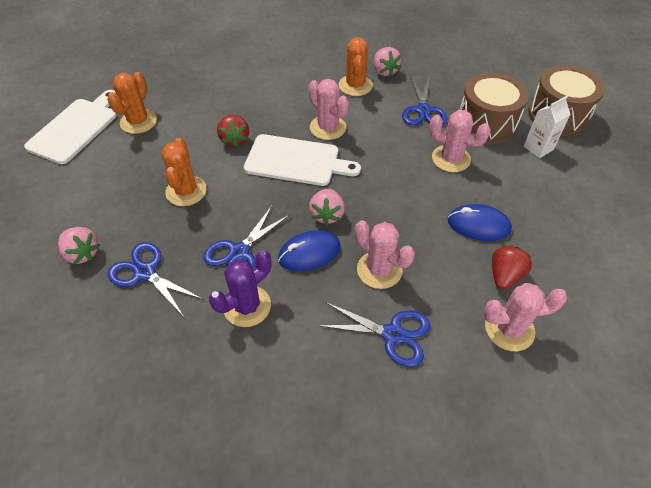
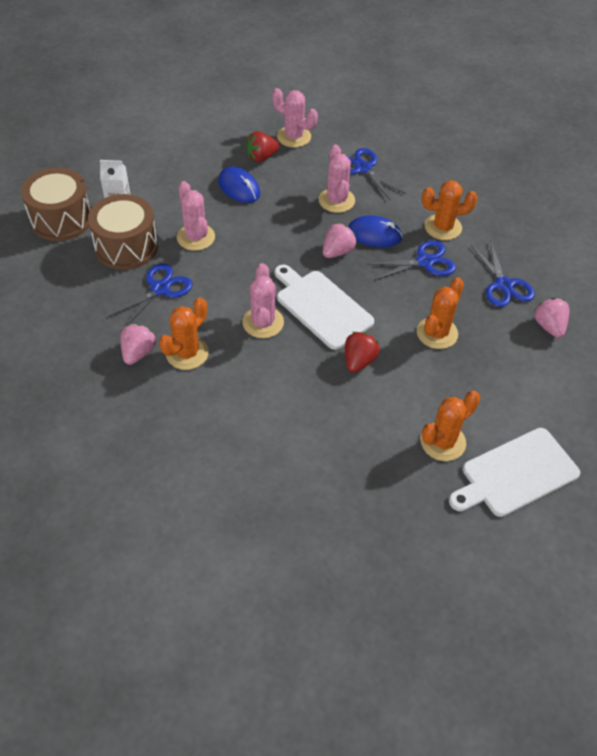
camera: 145 degrees left, 0 degrees up
(247, 306) = (443, 227): purple cactus -> orange cactus

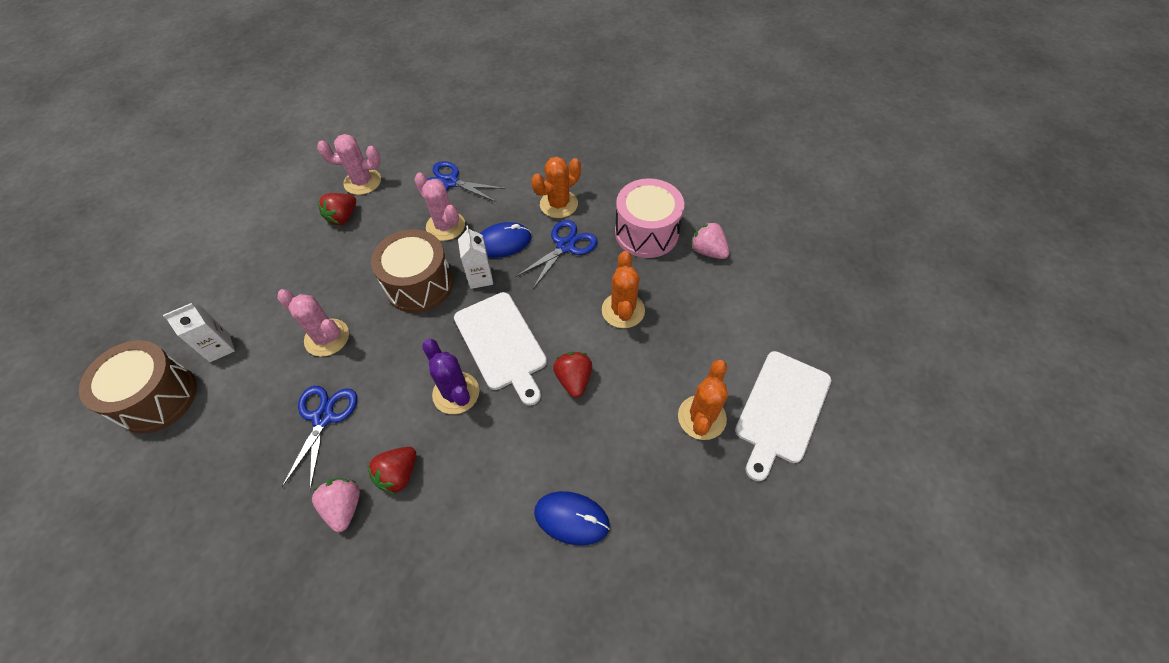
camera: 30 degrees left, 5 degrees up
(126, 247) = (255, 389): brown drum -> brown drum (419, 284)
(187, 353) = (398, 475): orange cactus -> red strawberry
(239, 188) = (340, 261): blue mouse -> blue mouse (571, 518)
(263, 322) = (456, 393): pink cactus -> purple cactus
(321, 307) = (502, 344): white cutting board -> white cutting board turned 135 degrees counterclockwise
(337, 251) = (480, 277): pink strawberry -> white carton
(504, 285) = (646, 232): blue scissors -> pink drum

